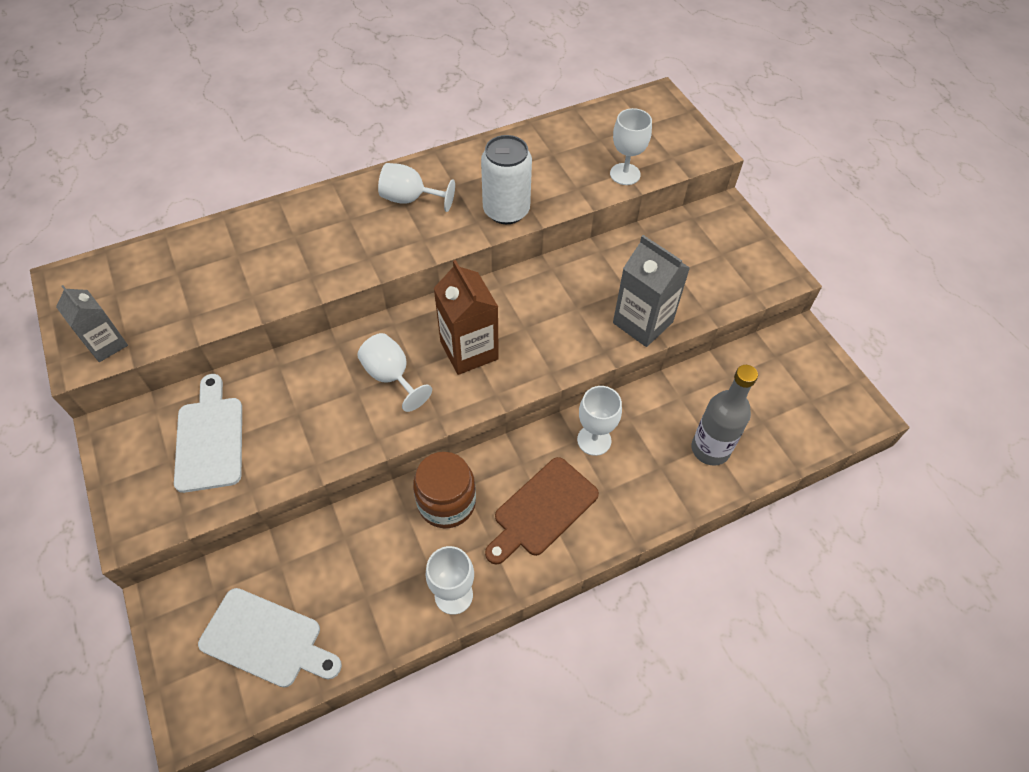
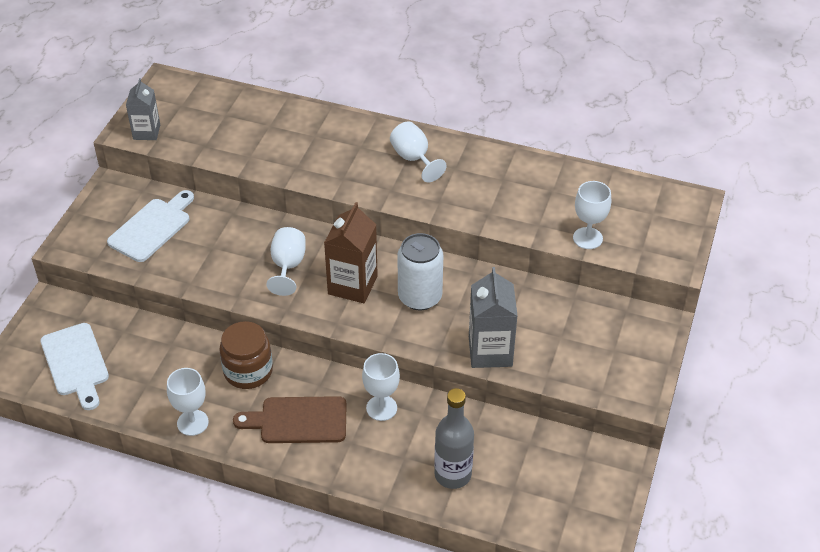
camera: 45 degrees right, 10 degrees down
(506, 211) = (468, 207): white can -> white can (420, 297)

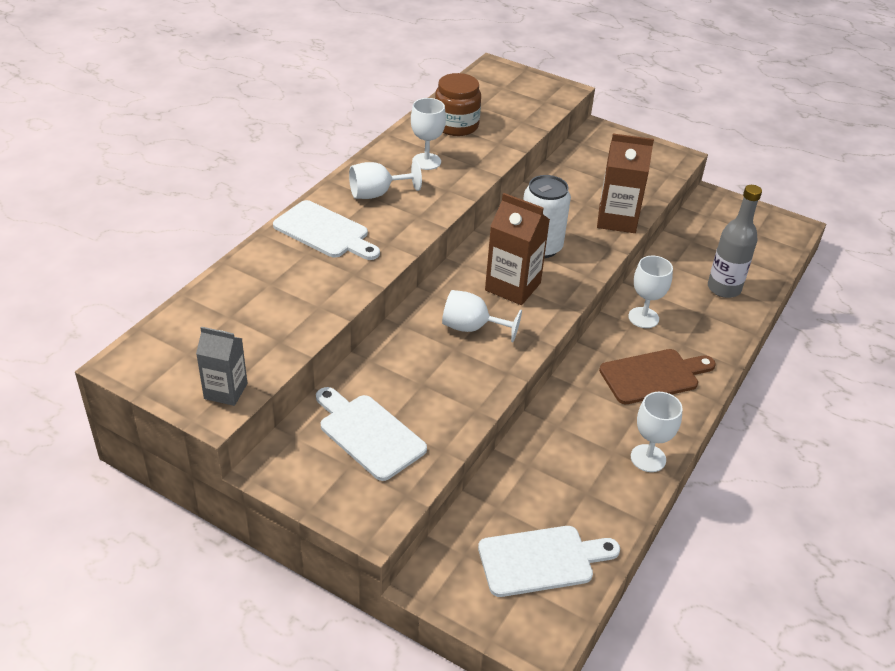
camera: 80 degrees left, 5 degrees down
(248, 371) = (581, 405): brown jar -> brown jar (456, 125)
(298, 420) = (653, 376): brown cutting board -> brown cutting board turned 120 degrees counterclockwise
(346, 139) = (324, 232): none -> white cutting board
(490, 351) = (617, 219): grey carton -> brown carton
(587, 238) = (523, 122): white goblet -> white goblet (426, 161)

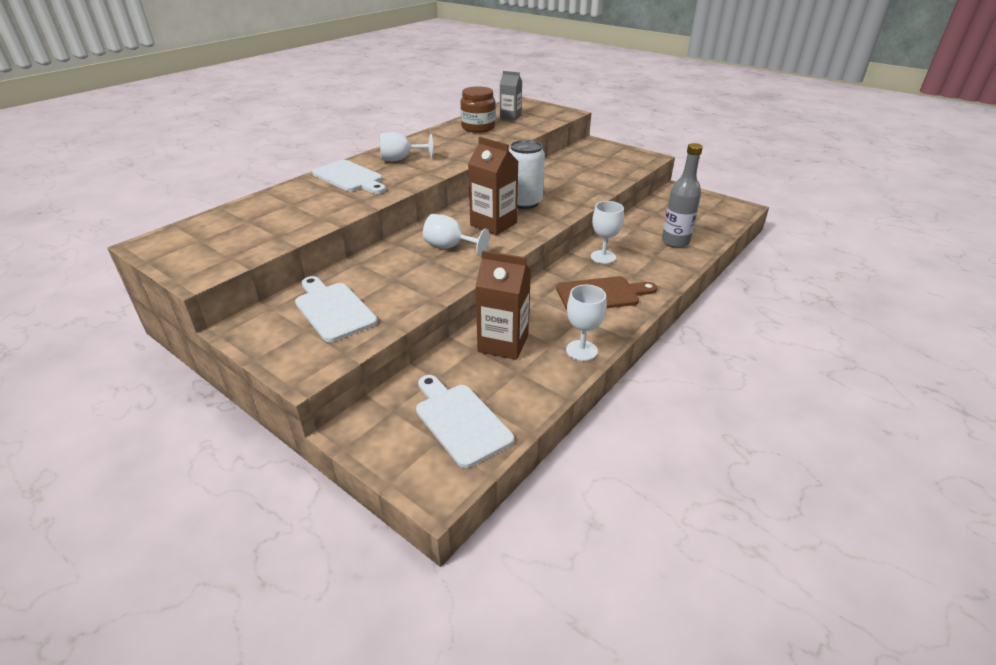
camera: 10 degrees right, 5 degrees down
(225, 391) = (214, 264): grey carton -> grey carton (510, 117)
(426, 161) = (447, 144): white goblet -> none
(541, 560) = (460, 421): white cutting board -> white cutting board turned 120 degrees counterclockwise
(617, 219) = (591, 189): brown carton -> brown carton (503, 343)

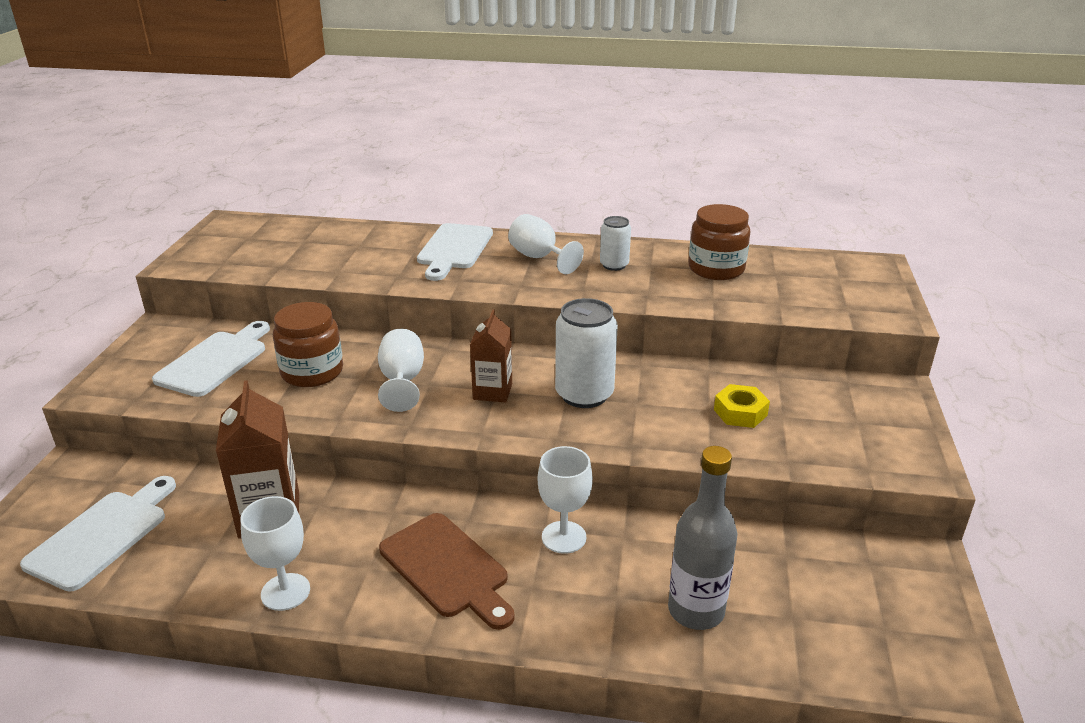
camera: 60 degrees right, 5 degrees down
(400, 274) = (312, 372): none -> brown jar
(439, 145) = (614, 265): none -> white can
(493, 224) = (492, 391): brown carton -> brown carton, size x0.65
(510, 117) = (797, 278): grey carton -> none
(578, 175) = (740, 412): none -> yellow nut

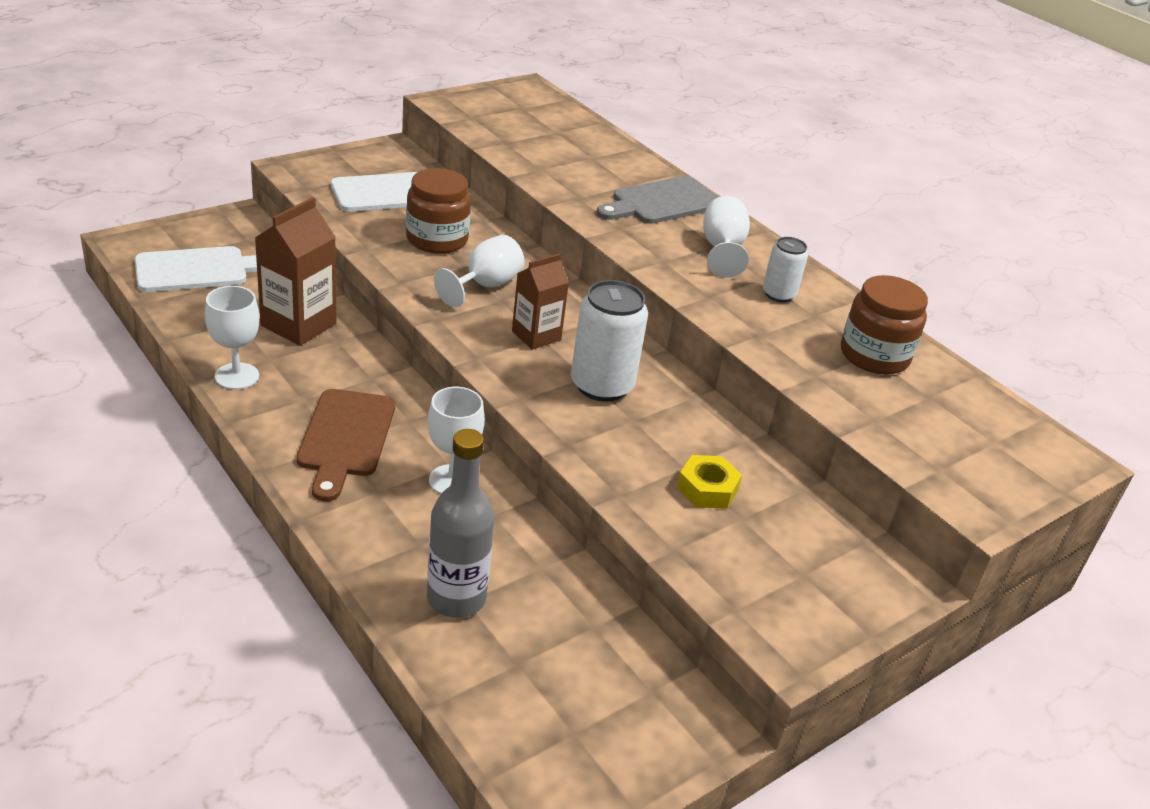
camera: 40 degrees right, 5 degrees up
(454, 249) = (662, 202): white cutting board -> grey cutting board

